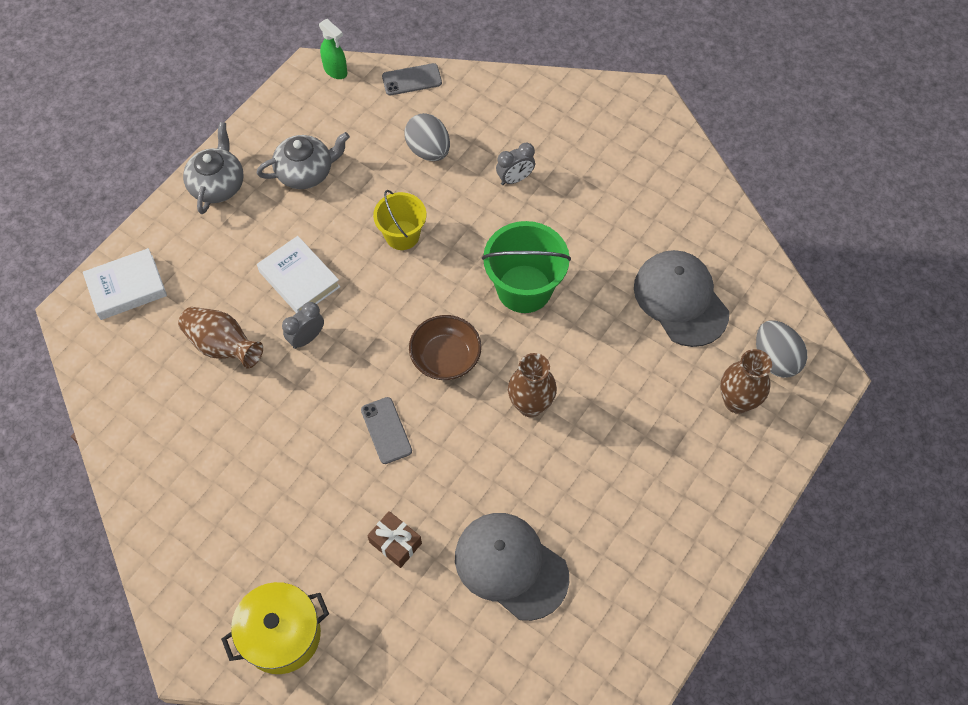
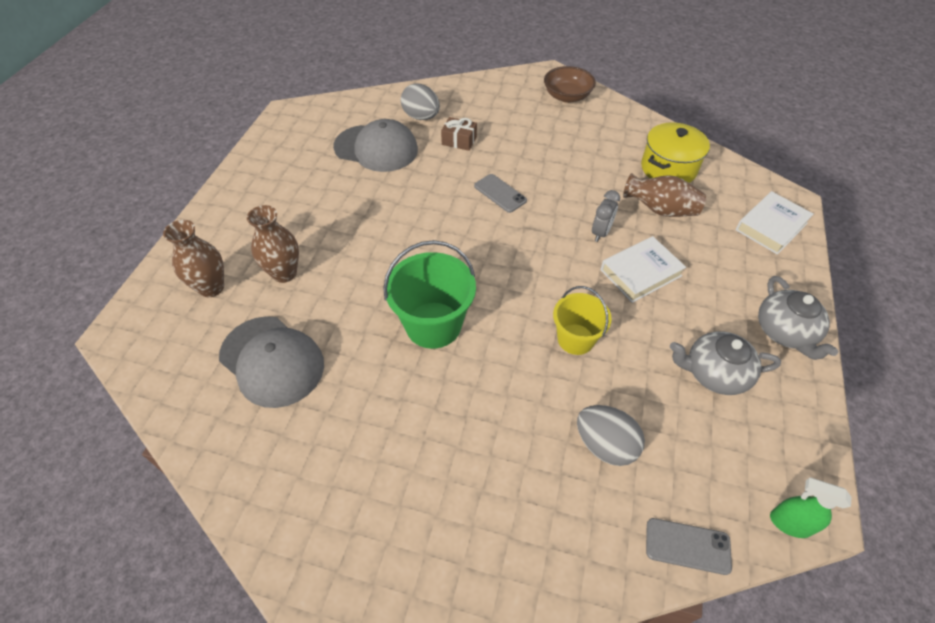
camera: 160 degrees right, 10 degrees down
(281, 635) = (504, 91): yellow pot -> yellow pot (668, 168)
(299, 279) = (640, 273): white book -> white book turned 60 degrees counterclockwise
(306, 172) = (714, 373): grey teapot -> grey teapot turned 45 degrees clockwise
(412, 80) = (687, 546): grey phone -> grey phone turned 45 degrees clockwise
(445, 358) = (479, 250): brown bowl -> brown bowl (567, 96)
(515, 179) = (489, 441): grey clock -> none
(530, 405) = (394, 237): brown vase -> brown vase (284, 273)
(775, 359) = (172, 333): grey egg -> grey egg (421, 117)

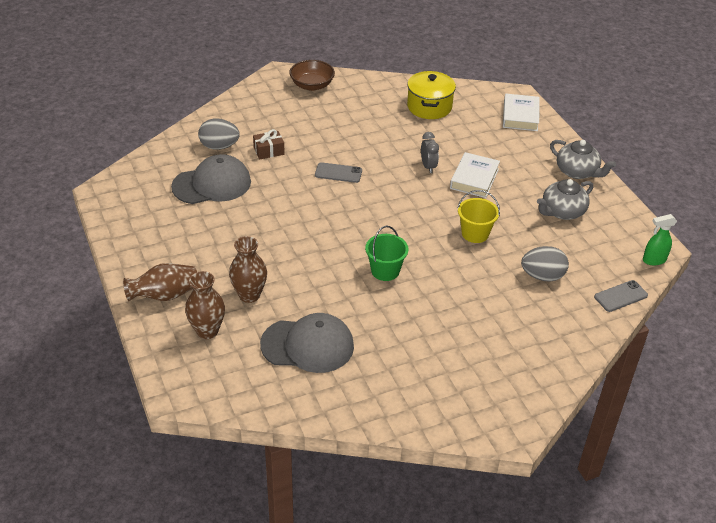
camera: 40 degrees left, 10 degrees down
(433, 325) = (385, 271): green bucket -> green bucket, size x0.64
(660, 210) = (449, 136): brown vase -> brown vase (165, 295)

